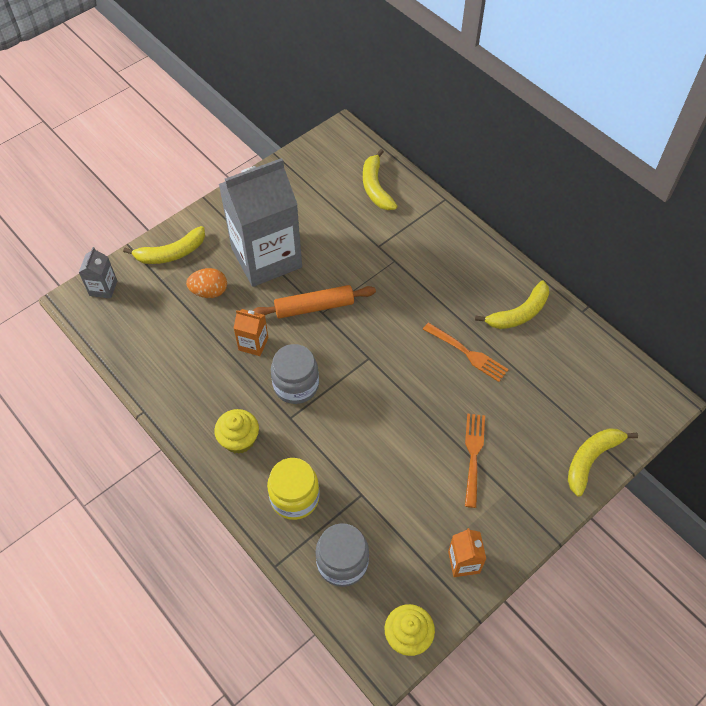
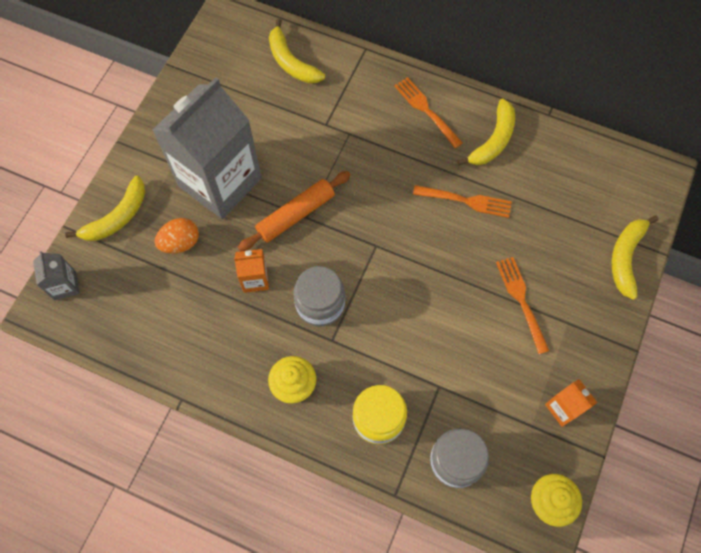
camera: 25 degrees left, 10 degrees up
(472, 267) = (427, 111): none -> orange fork

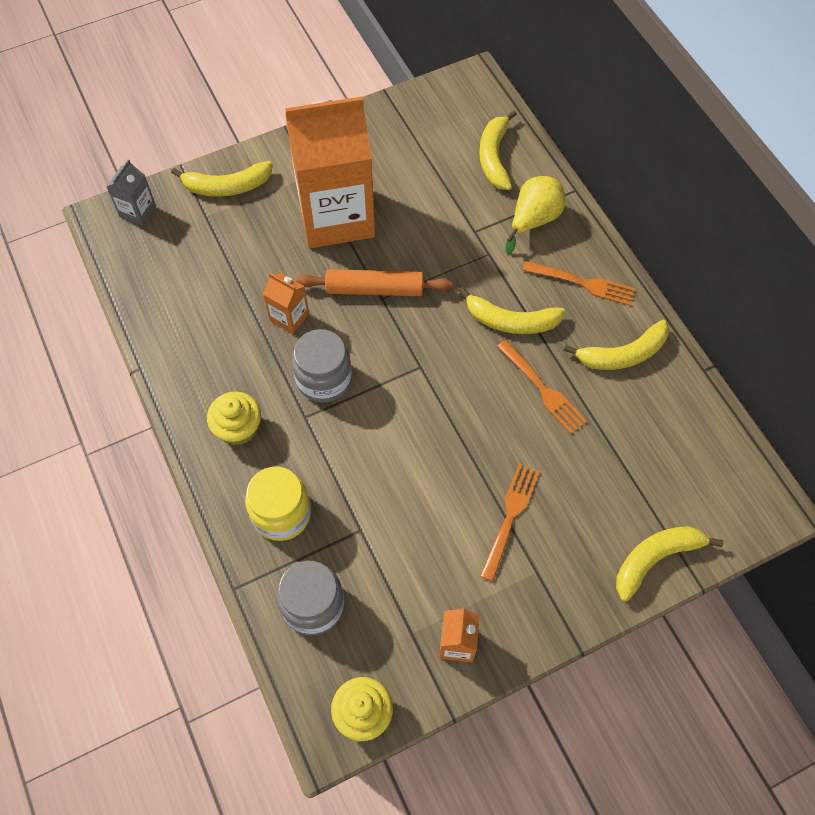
camera: 40 degrees right, 5 degrees down
(180, 243) = (257, 243): orange egg -> none
(220, 182) = (336, 216): grey carton -> orange carton
(357, 89) = (533, 220): none -> yellow pear
(405, 170) = (511, 321): none -> yellow banana
(427, 111) = (582, 283): orange fork -> orange fork turned 105 degrees clockwise

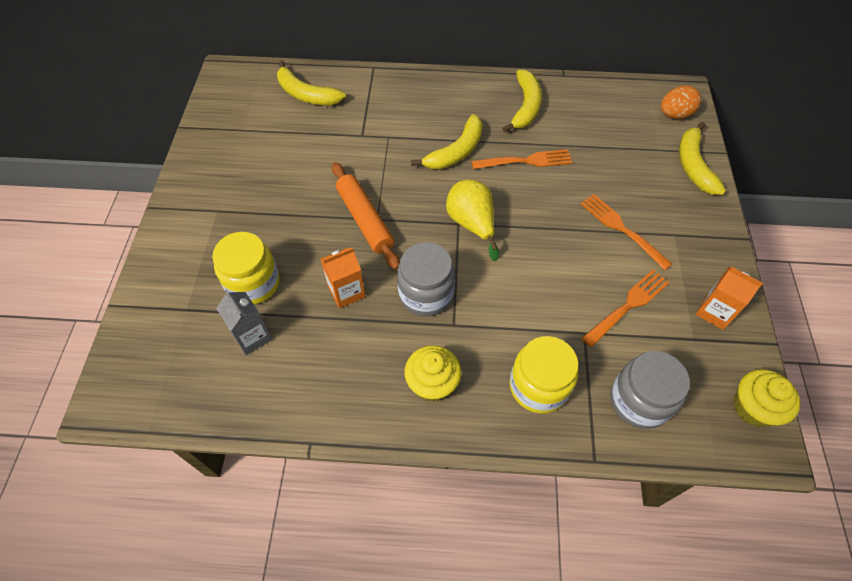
camera: 60 degrees left, 5 degrees down
(138, 211) = (128, 366): grey carton -> grey carton (252, 336)
(227, 186) = (170, 278): yellow banana -> none
(256, 246) = (253, 283): none -> yellow jar
(336, 216) = (273, 213): orange carton -> none
(374, 289) = (365, 220): orange rolling pin -> orange rolling pin turned 60 degrees counterclockwise
(533, 220) = (380, 99): yellow pear -> yellow pear (472, 224)
(582, 283) = (453, 100): orange fork -> orange fork (627, 306)
(726, 511) = (674, 115): none -> orange egg

